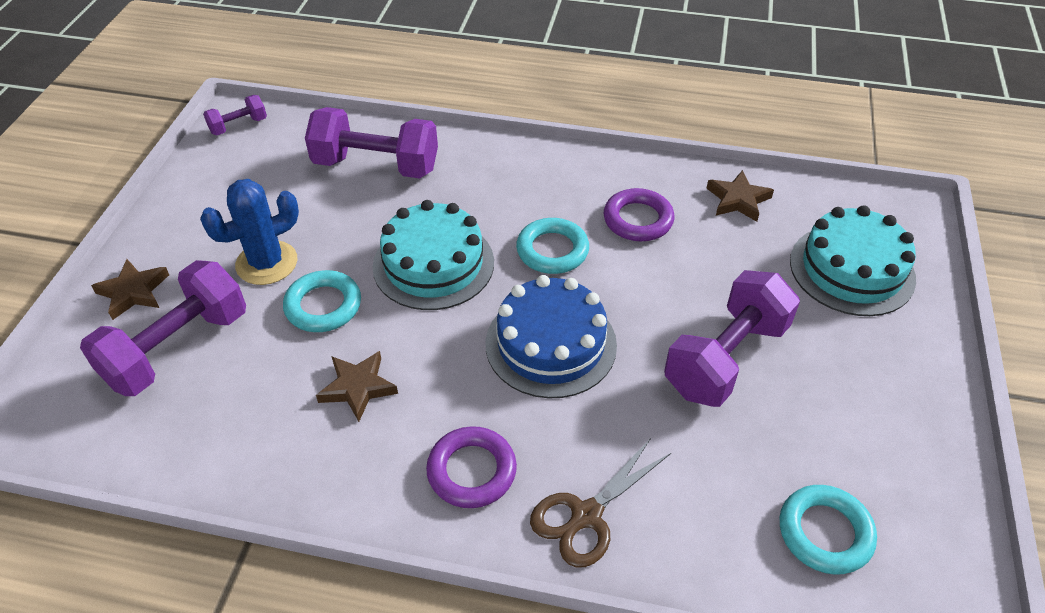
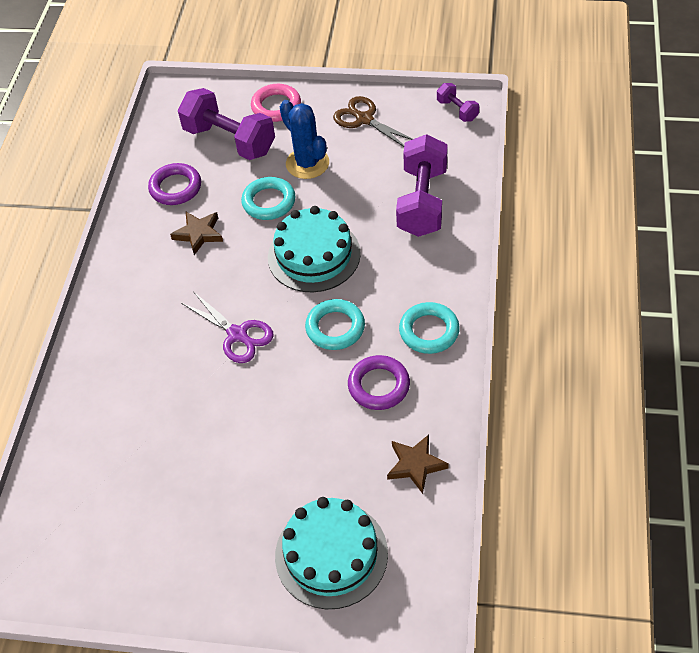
camera: 90 degrees right, 5 degrees up
(133, 292) = (276, 106): brown star -> pink ring
(471, 471) = (133, 302): purple ring -> purple ring (175, 187)
(551, 344) = (238, 335): blue cake -> purple scissors
(586, 516) = (97, 365): brown scissors -> brown scissors (364, 119)
(725, 358) = (226, 448): purple dumbbell -> none
(825, 532) = (75, 504): turquoise ring -> turquoise ring (429, 331)

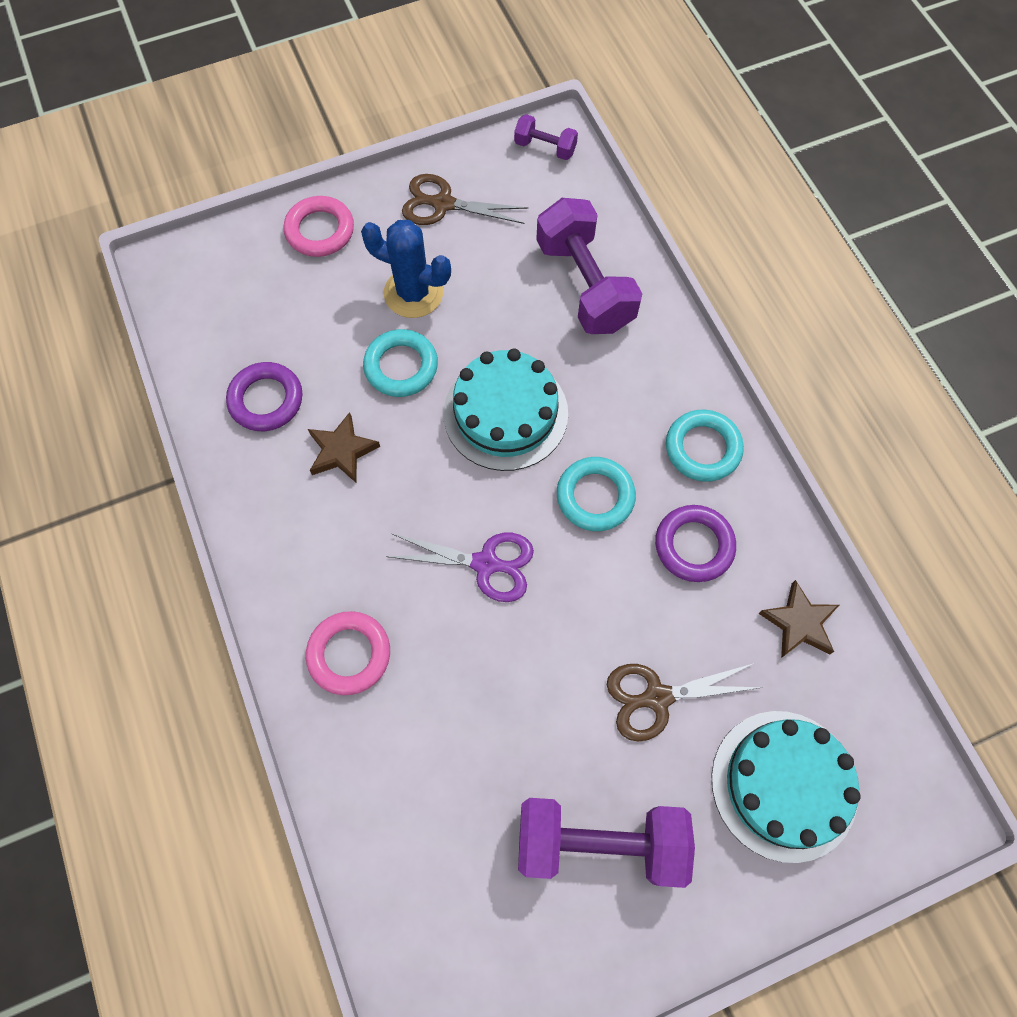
camera: 35 degrees left, 15 degrees up
(121, 346) = (349, 654): none -> pink ring
(229, 140) = (292, 303): purple dumbbell -> purple dumbbell (599, 842)
(286, 461) = (656, 698): none -> brown scissors

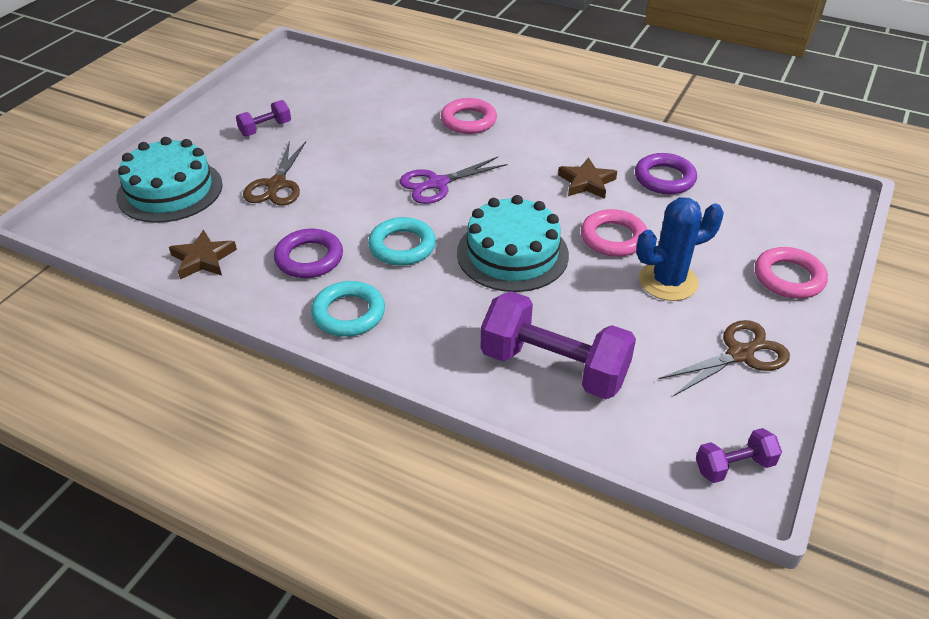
camera: 140 degrees right, 25 degrees down
(401, 366) = (613, 238): turquoise ring -> pink ring
(599, 842) = (265, 129): purple dumbbell -> purple dumbbell, size x0.49
(656, 698) = (276, 185): brown scissors -> brown scissors turned 150 degrees clockwise

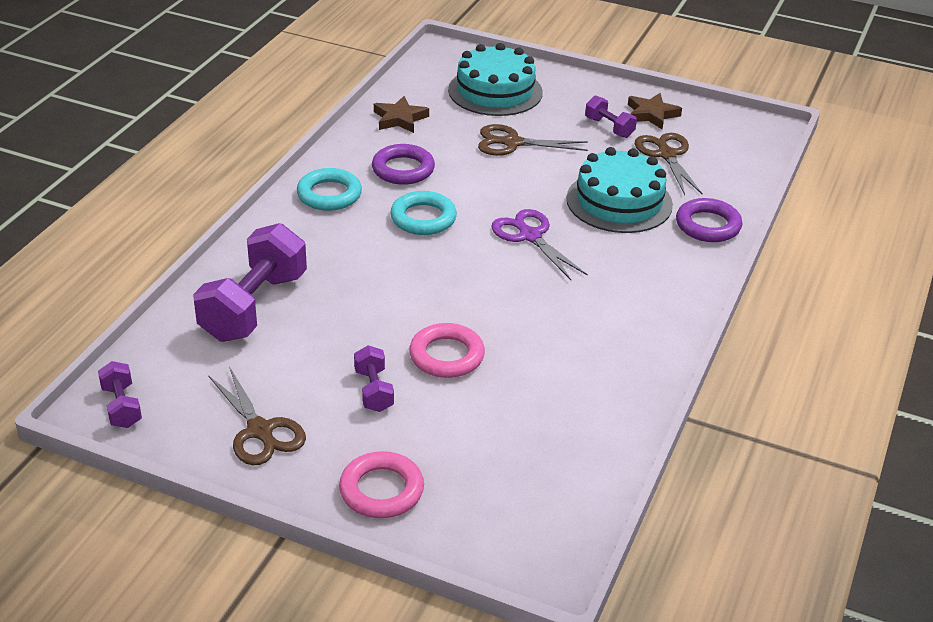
camera: 85 degrees right, 5 degrees down
(319, 104) = (666, 154): none -> brown scissors
(468, 121) = (662, 255): pink ring -> none
(512, 254) = (415, 285): turquoise cake -> turquoise cake (619, 201)
(586, 182) = (550, 342): brown star -> brown star (651, 114)
(664, 178) = (570, 407): purple ring -> purple ring (708, 225)
(668, 281) = (374, 391): blue cactus -> purple dumbbell

